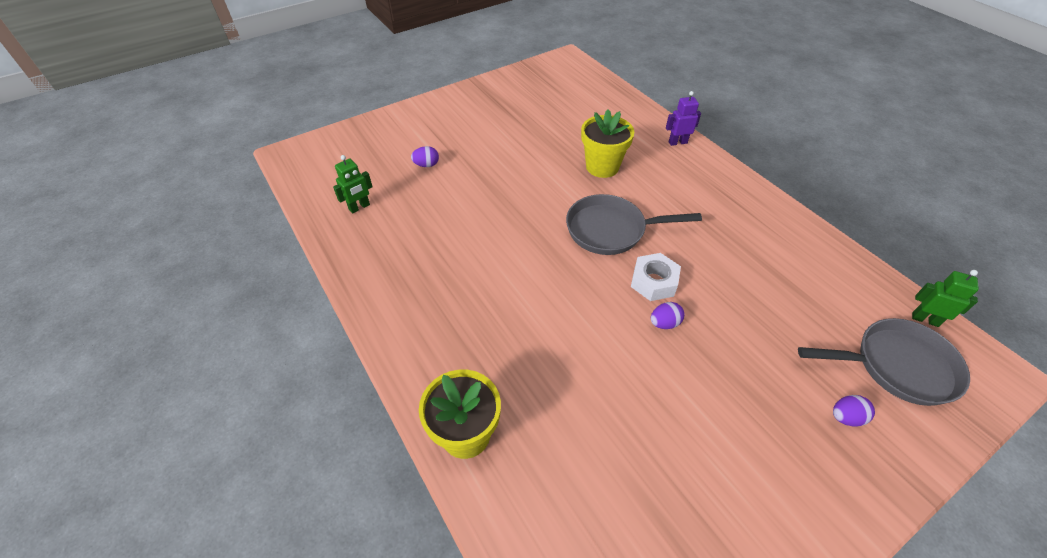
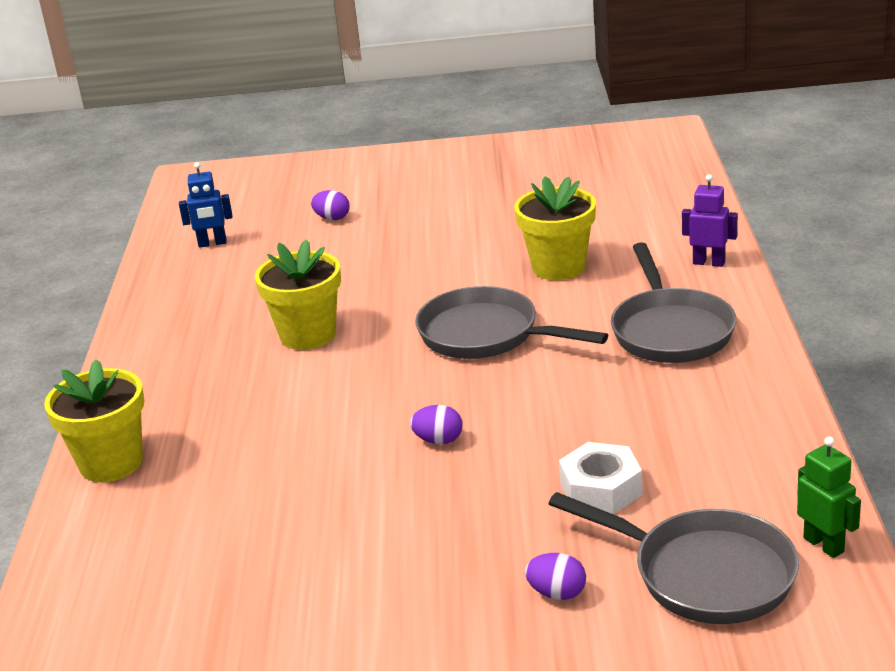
camera: 35 degrees right, 20 degrees down
(359, 207) = (212, 243): green robot -> blue robot
(500, 265) = (308, 335): none -> yellow flower pot
(653, 282) = (476, 399): white nut -> white nut (601, 489)
(706, 195) = (670, 330): none -> grey pan

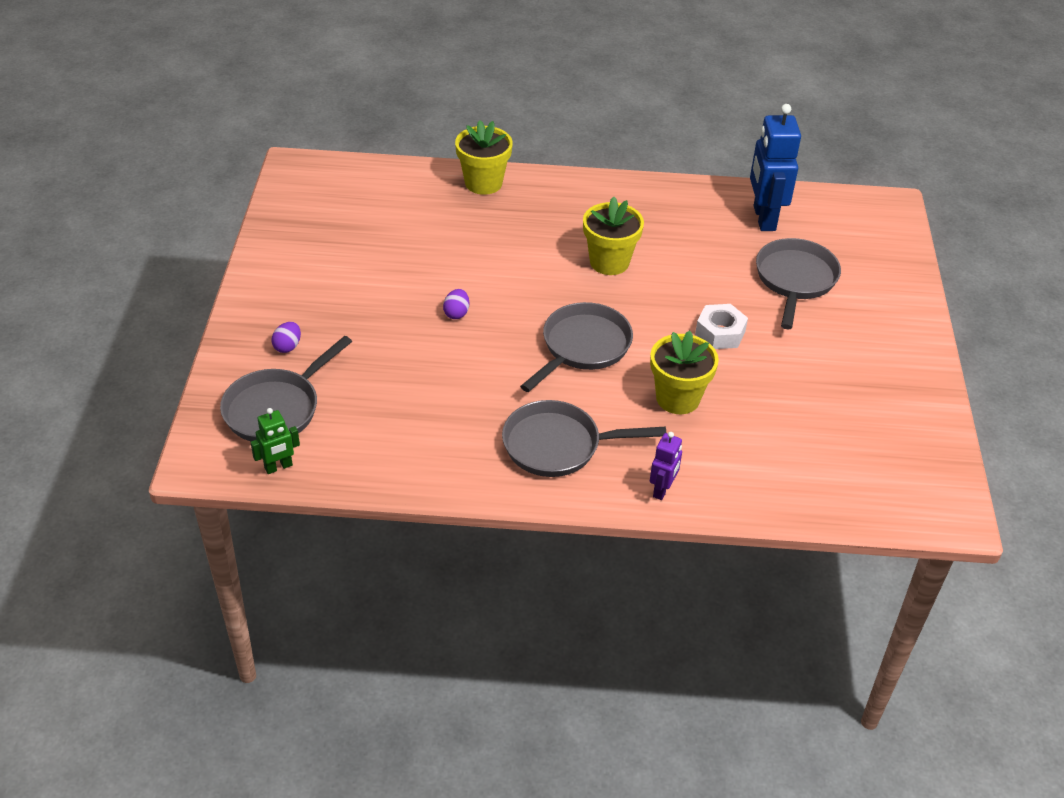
camera: 90 degrees right, 15 degrees up
(212, 243) = (763, 218): blue robot -> blue robot, size x1.94
(332, 218) = (795, 280): purple egg -> grey pan
(601, 489) = (375, 378): white nut -> white nut (720, 333)

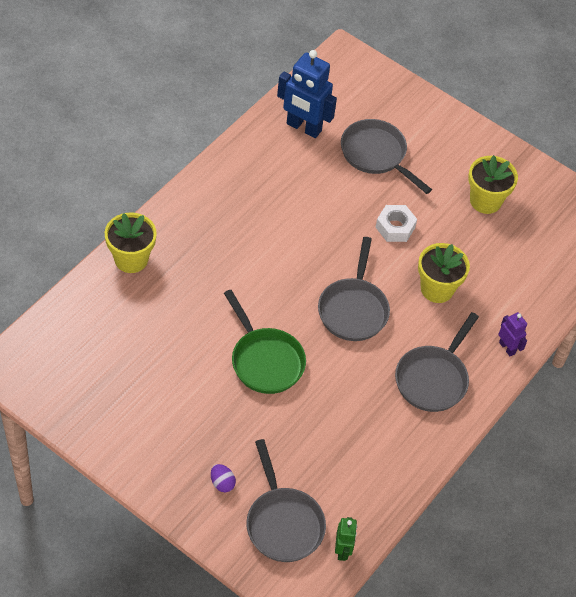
camera: 60 degrees left, 10 degrees up
(456, 313) = (265, 360): purple egg -> green pan
(582, 347) = (353, 309): grey pan -> grey pan turned 150 degrees counterclockwise
(609, 262) = (280, 240): yellow flower pot -> yellow flower pot (485, 201)

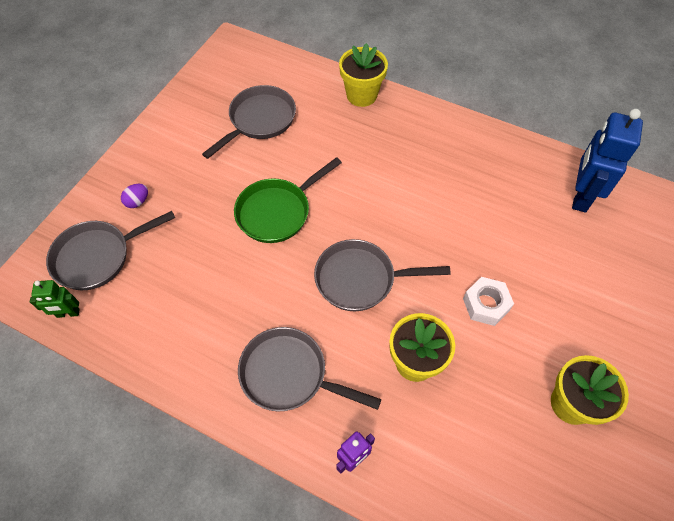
camera: 85 degrees right, 5 degrees up
(376, 155) = (580, 270): grey pan -> grey pan (259, 120)

